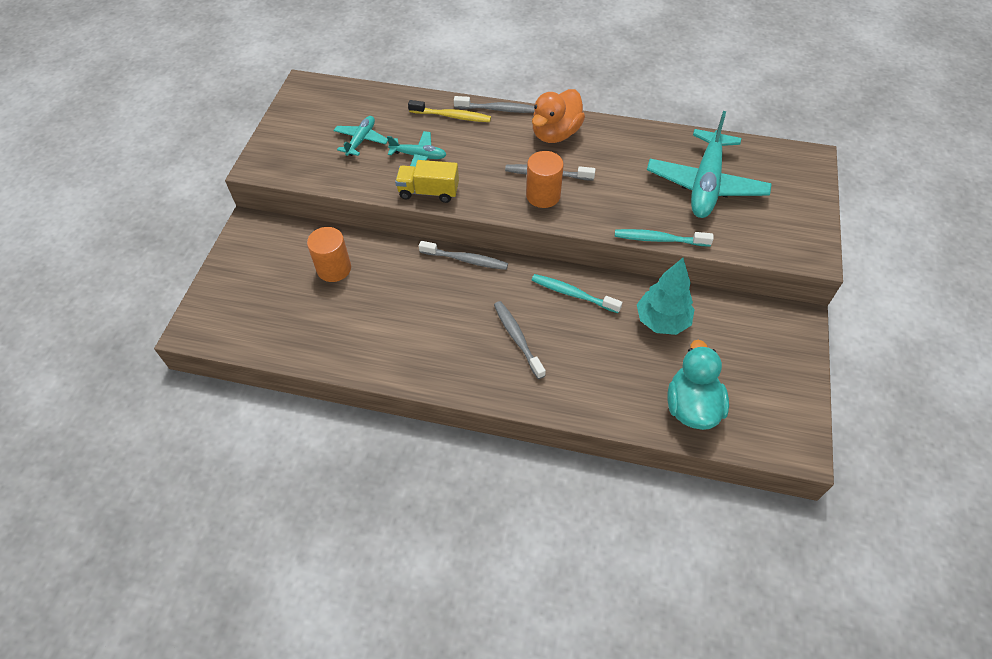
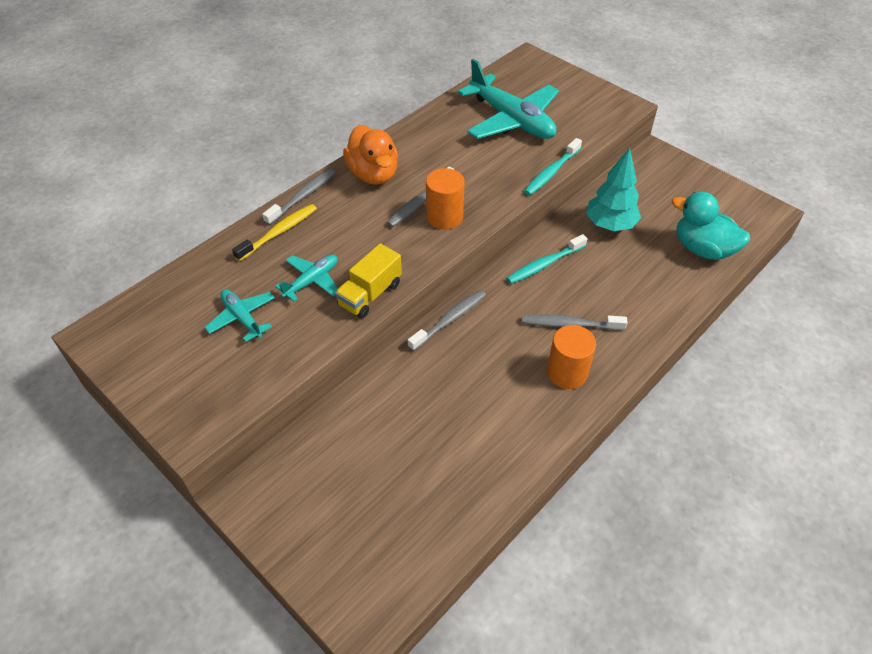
camera: 60 degrees left, 5 degrees down
(334, 268) = (377, 436): orange cylinder -> orange cylinder (567, 372)

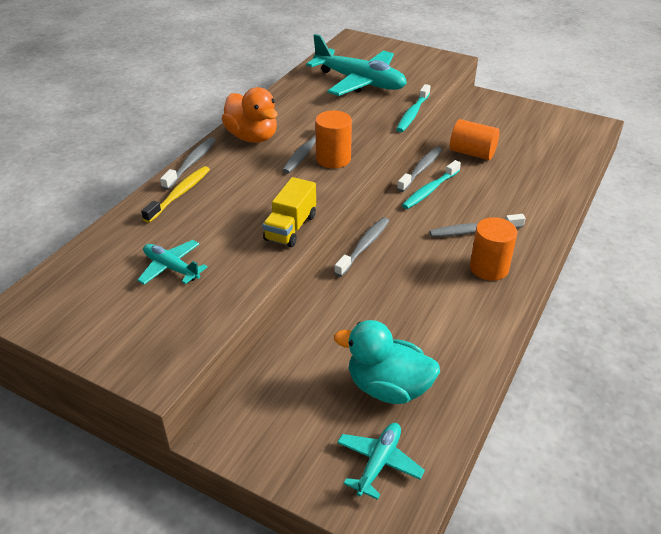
camera: 15 degrees left, 10 degrees down
(312, 281) = (229, 227): turquoise plane -> turquoise plane (379, 463)
(545, 236) = (421, 169): none -> grey toothbrush
(610, 225) = (472, 153): turquoise tree -> orange cylinder
(702, 249) = (557, 158): turquoise duck -> turquoise duck (388, 387)

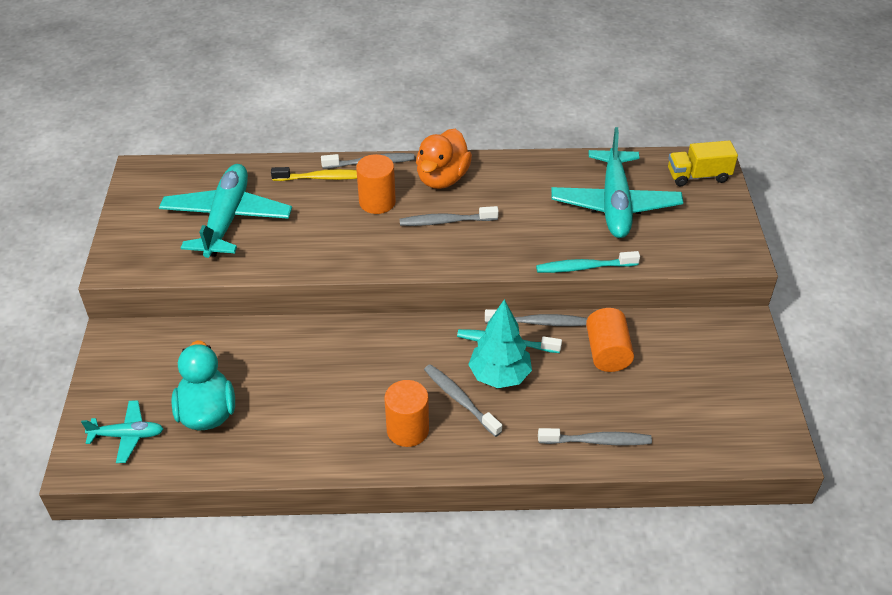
camera: 60 degrees right, 5 degrees up
(171, 268) = (227, 219): turquoise plane -> turquoise plane, size x1.98
(290, 228) = (322, 261): yellow truck -> yellow truck (698, 176)
(333, 159) = (449, 244): orange cylinder -> orange cylinder (377, 202)
(364, 246) = (378, 329): grey toothbrush -> grey toothbrush (597, 441)
(462, 205) = (499, 376): none -> turquoise tree

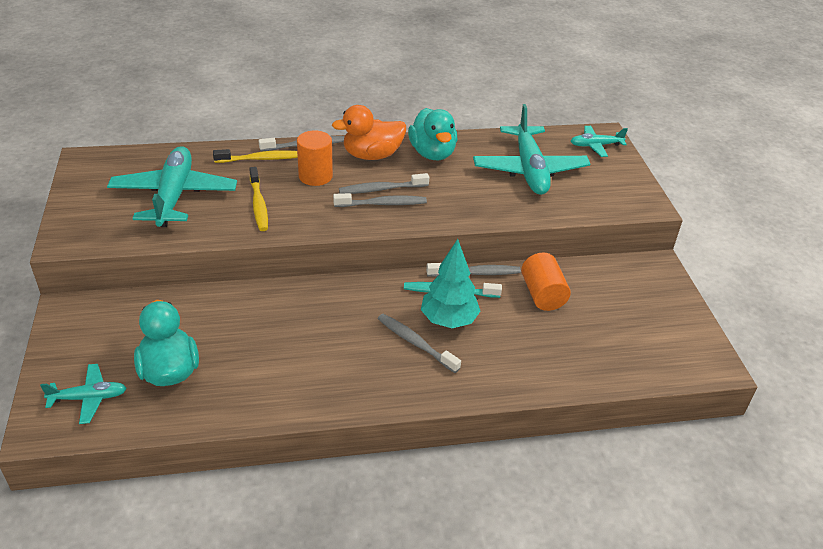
camera: 10 degrees left, 5 degrees down
(312, 234) = (258, 205): none -> yellow toothbrush
(407, 430) = (370, 373): orange cylinder -> none
(442, 178) = (372, 155): orange duck -> orange duck turned 60 degrees clockwise
(509, 178) = (432, 153): none -> turquoise duck
(584, 267) = (513, 220): turquoise toothbrush -> none
(597, 441) = (549, 370): grey toothbrush -> grey toothbrush (382, 204)
(698, 176) = (595, 146): yellow truck -> turquoise plane

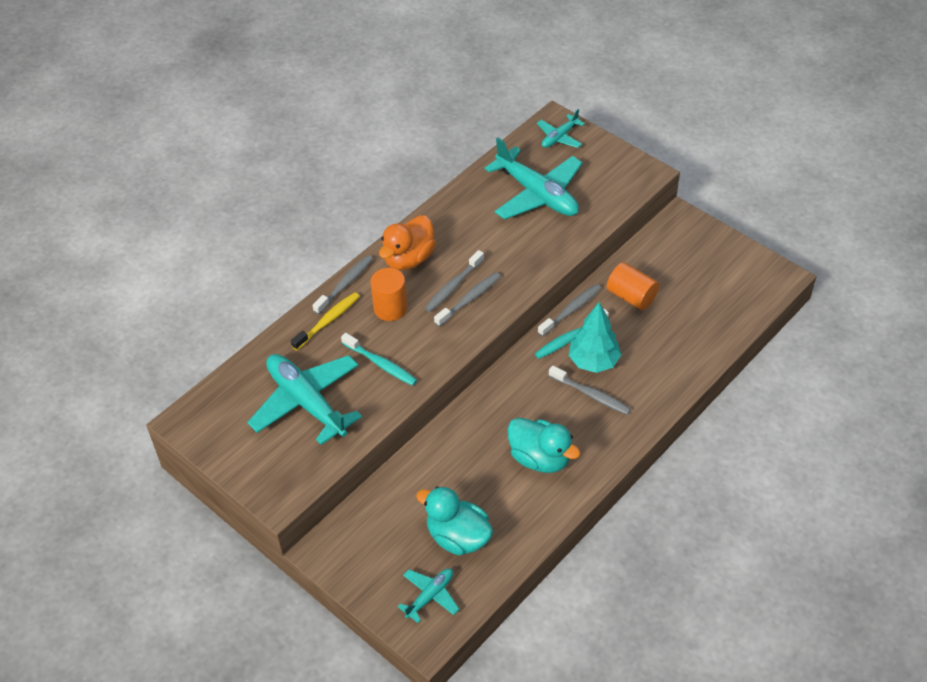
camera: 35 degrees left, 10 degrees up
(258, 205) = (381, 364): yellow toothbrush -> turquoise toothbrush
(415, 343) = (591, 395): grey toothbrush -> grey toothbrush turned 150 degrees counterclockwise
(432, 153) = (451, 225): turquoise duck -> turquoise duck (540, 458)

